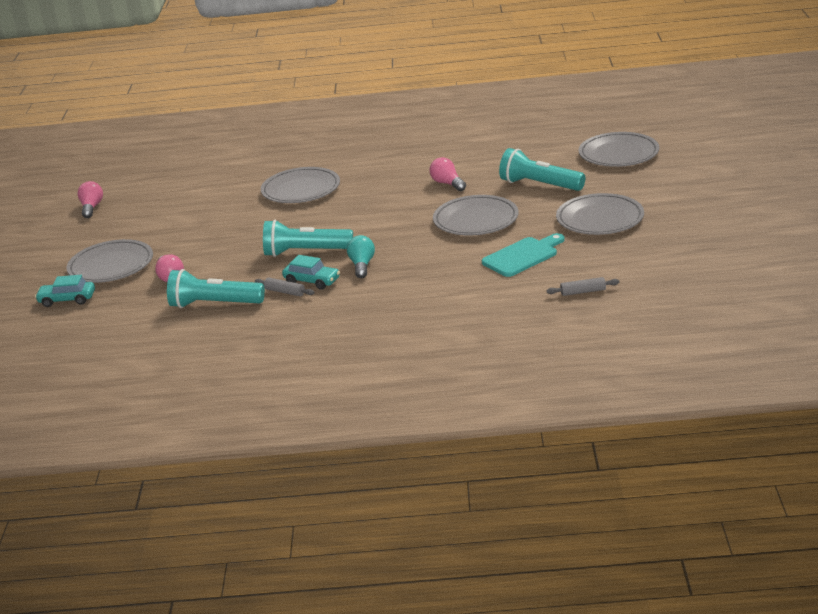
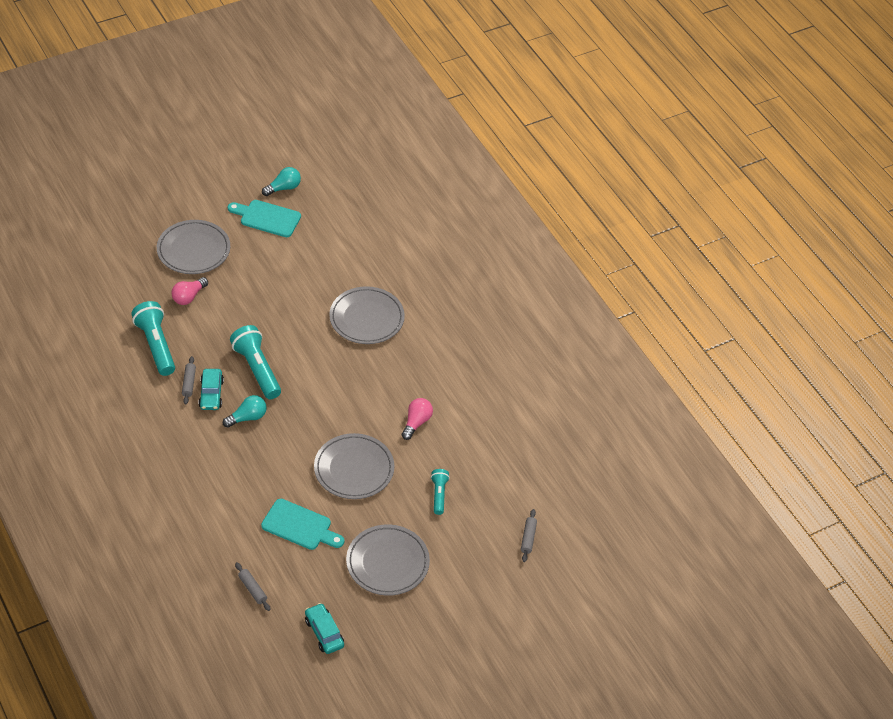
camera: 55 degrees right, 20 degrees up
(67, 300) = (134, 249): turquoise car -> turquoise car (324, 633)
(91, 208) = (283, 188): pink light bulb -> turquoise light bulb
(119, 221) = (267, 218): none -> turquoise cutting board
(540, 185) = (439, 495): turquoise flashlight -> turquoise flashlight, size x0.56
(618, 154) = (528, 538): grey plate -> grey rolling pin

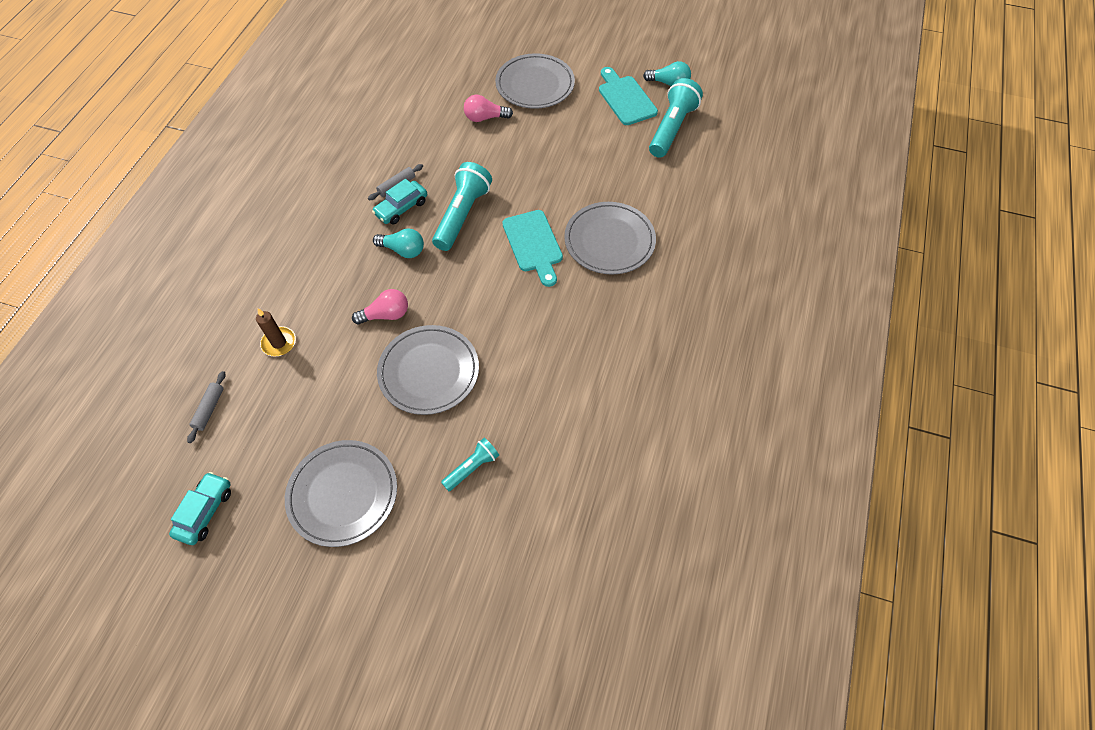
camera: 50 degrees right, 10 degrees up
(156, 345) = (412, 138): turquoise flashlight -> turquoise flashlight (672, 128)
(243, 525) = (279, 343): none -> brown candle
(300, 526) = (319, 385): turquoise cutting board -> turquoise cutting board (534, 244)
(416, 422) = (538, 375): pink light bulb -> pink light bulb (386, 315)
(528, 538) = (502, 602): grey rolling pin -> none

